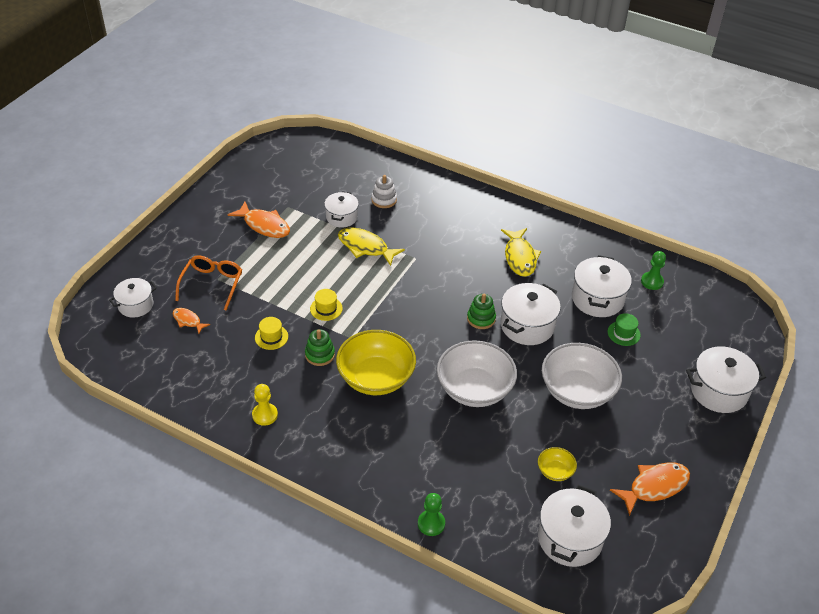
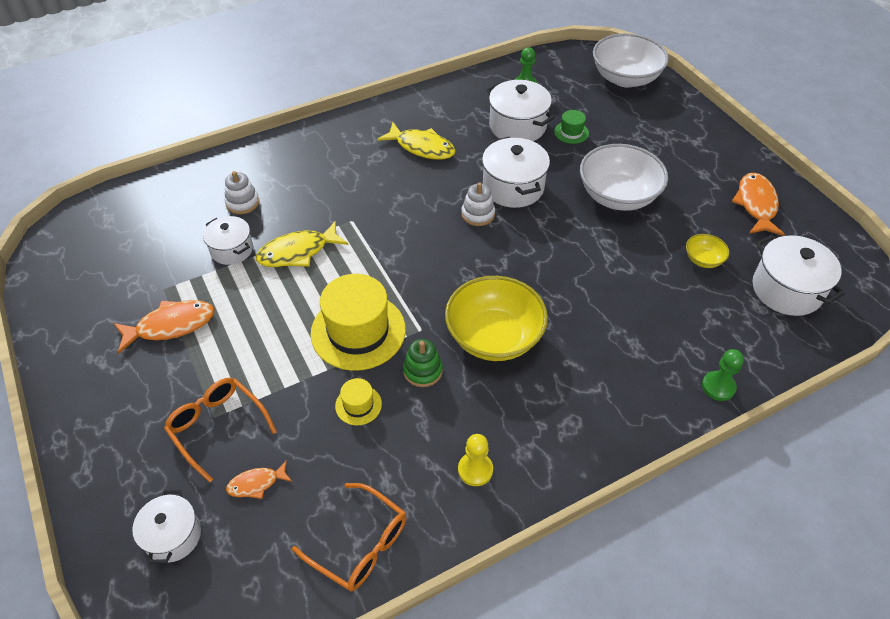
camera: 55 degrees left, 5 degrees up
(180, 385) = (360, 544): none -> orange glasses
(326, 308) = (358, 331): yellow hat -> yellow hat, size x2.19
(474, 389) = (565, 265): white bowl -> white bowl (625, 78)
(481, 319) = (478, 214): green stacking toy -> white stacking toy
(718, 391) = (675, 114): white pot -> none

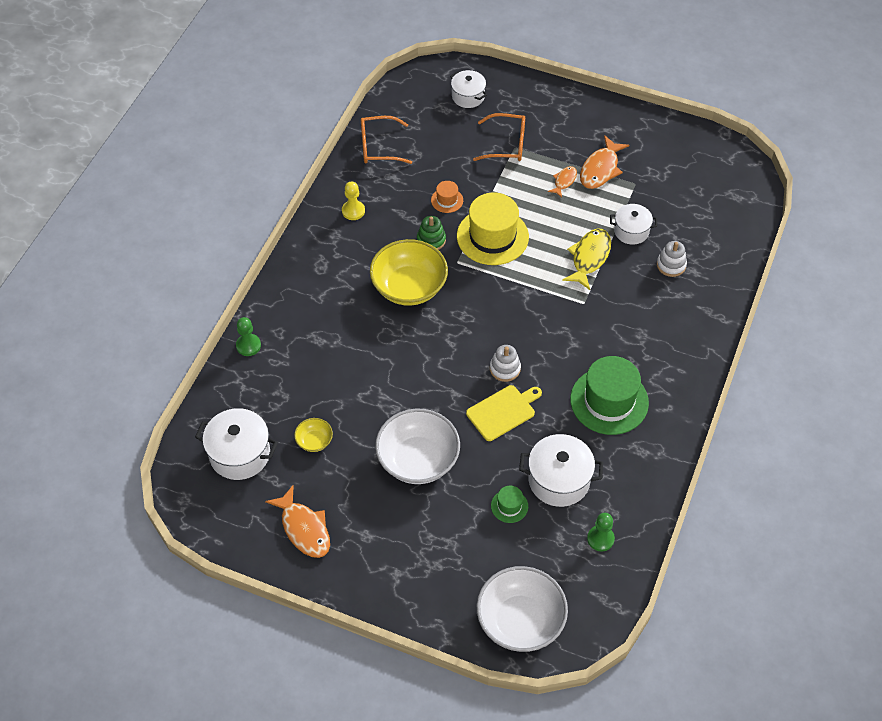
camera: 140 degrees right, 5 degrees up
(256, 483) = (456, 136): orange fish -> orange fish (564, 181)
(358, 405) = (447, 200): yellow hat -> orange hat
(422, 147) = (609, 401): yellow fish -> green hat
(513, 187) = (503, 411): white pot -> yellow cutting board

